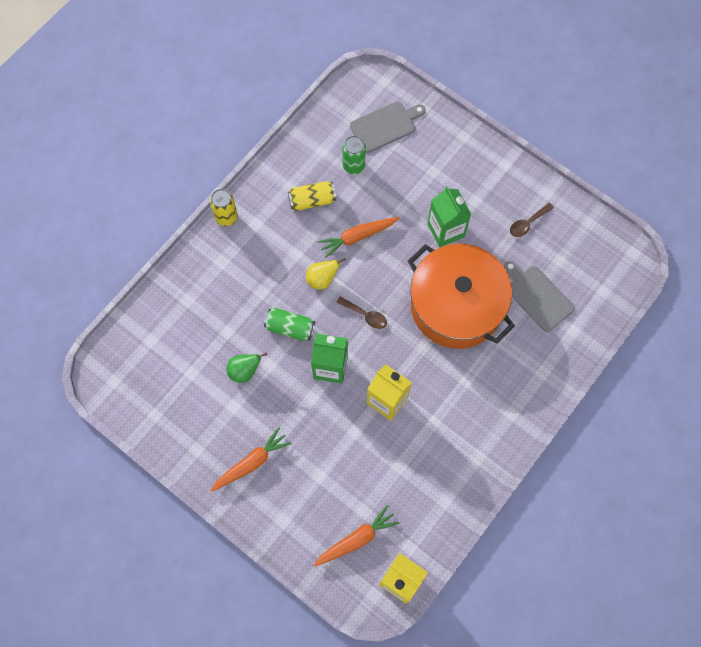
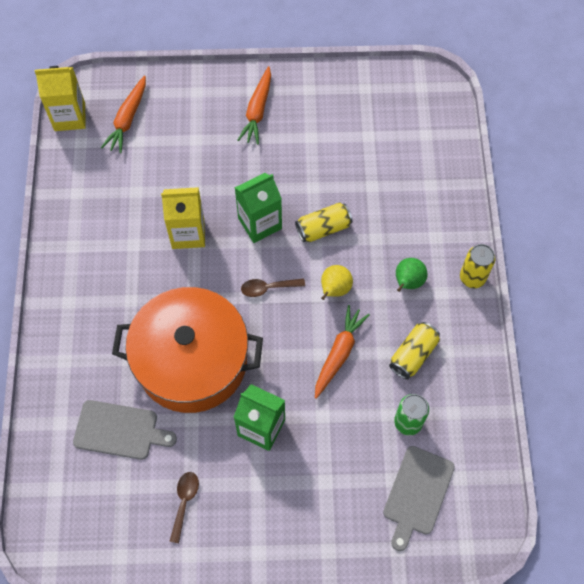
camera: 140 degrees right, 5 degrees down
(244, 371) = (327, 168): green pear -> green pear (408, 282)
(290, 328) = (323, 228): green can -> yellow can

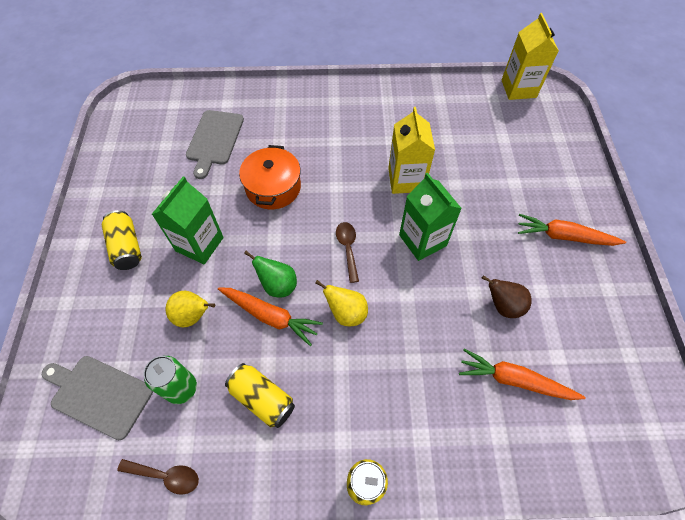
camera: 90 degrees right, 5 degrees down
(128, 119) = (526, 129): orange carrot -> orange carrot (514, 380)
(184, 502) = (142, 187): brown spoon -> brown spoon (166, 476)
(192, 361) = (273, 187): orange pot -> orange pot, size x0.54
(323, 228) = (422, 302): yellow can -> yellow can (127, 247)
(325, 167) = (503, 306): none -> brown pear
(340, 422) = (193, 316): none -> yellow pear
(408, 282) = (356, 397): green pear -> green pear (278, 285)

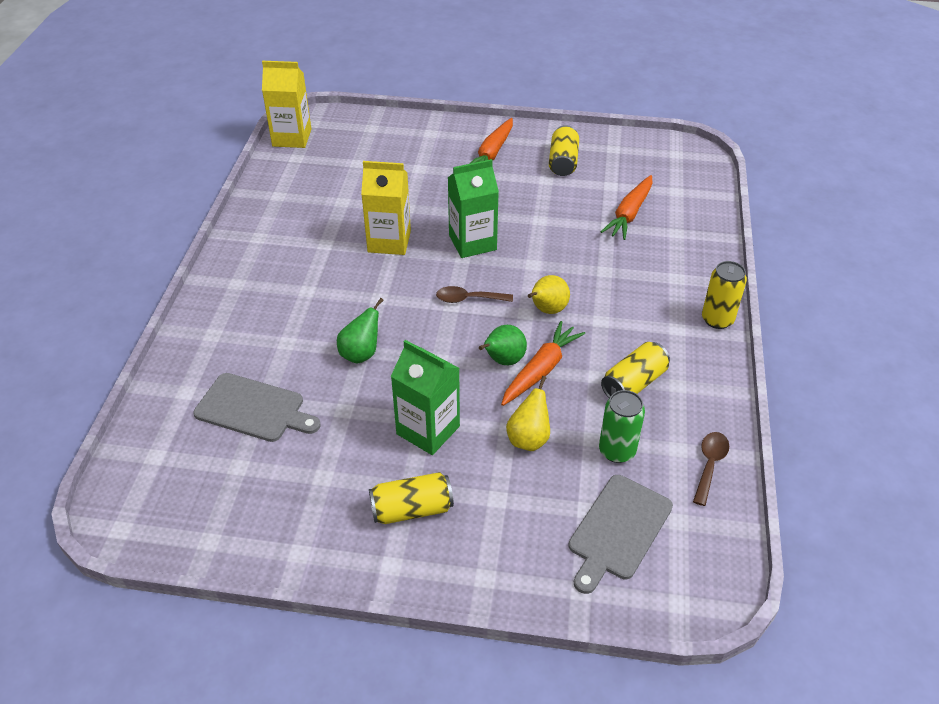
camera: 80 degrees left, 15 degrees down
(273, 187) = (361, 354): orange pot -> green pear
(503, 306) = (557, 205): brown pear -> none
(579, 303) = (563, 162): none -> yellow can

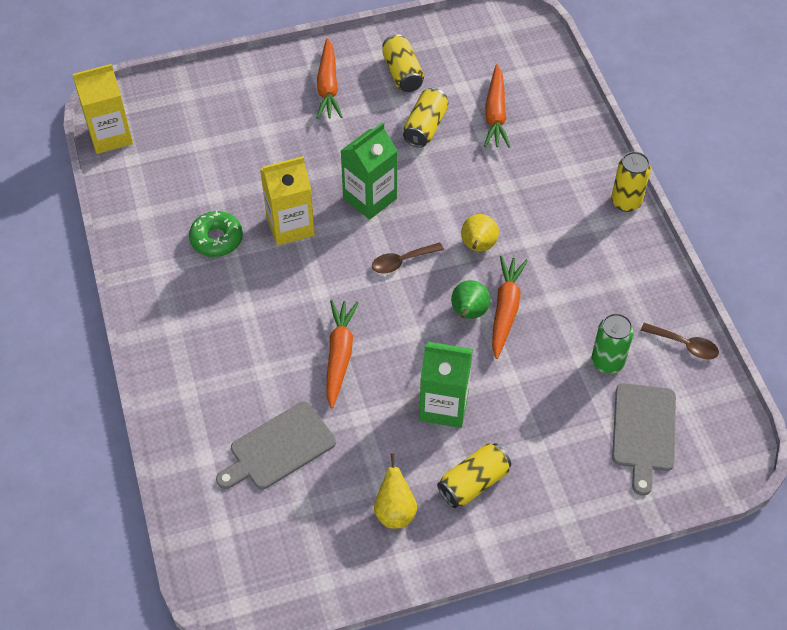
camera: 25 degrees left, 10 degrees up
(254, 409) = (279, 448): grey cutting board -> grey cutting board turned 150 degrees clockwise
(321, 232) = (216, 239): none -> green donut
(361, 354) = (339, 355): green pear -> orange carrot
(528, 439) = (531, 380): yellow pear -> yellow pear (395, 511)
(633, 383) = (589, 292): yellow can -> yellow can (425, 127)
(709, 465) = (684, 345): brown spoon -> brown spoon turned 120 degrees clockwise

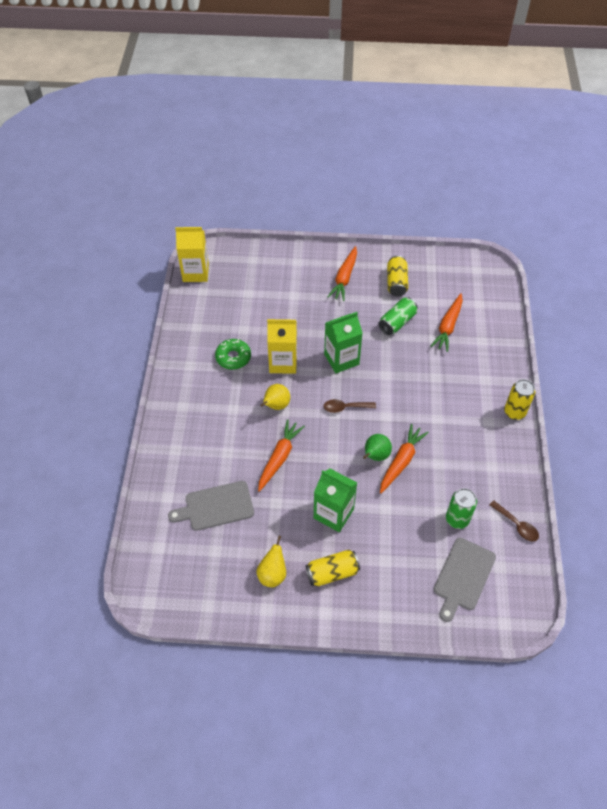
camera: 20 degrees right, 0 degrees up
(425, 127) = (397, 322): yellow can -> green can
(478, 246) = (400, 413): yellow pear -> yellow pear (276, 405)

